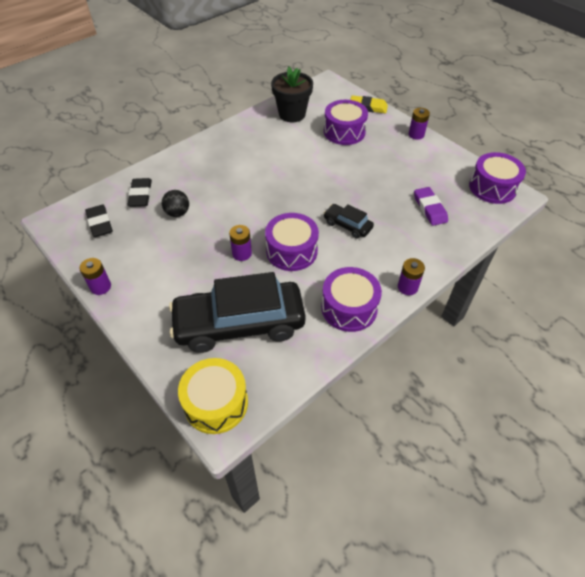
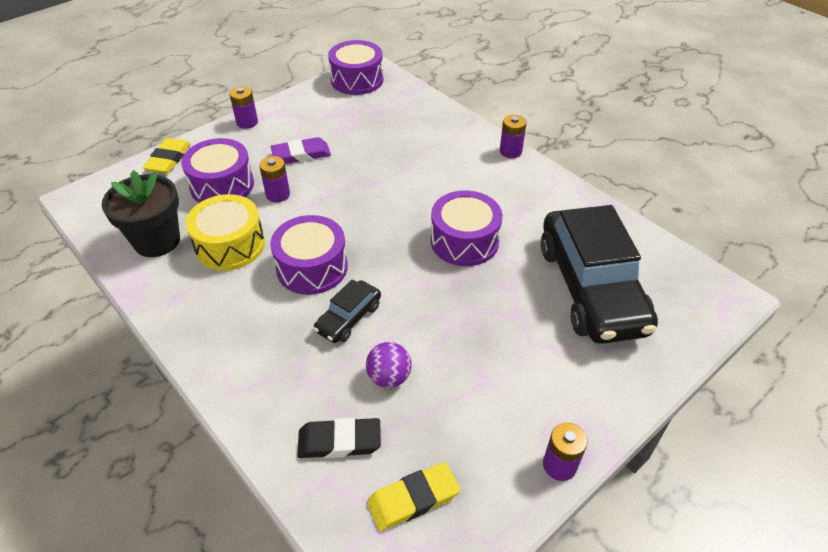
camera: 90 degrees left, 5 degrees down
(100, 223) = (413, 499): black eraser -> yellow eraser
(177, 213) = (389, 377): black ball -> purple ball
(216, 403) = (704, 303): yellow drum -> yellow drum (230, 245)
(242, 253) = (473, 291): purple battery -> purple battery (278, 194)
(347, 225) = (417, 190): black car -> black car (348, 318)
(349, 308) = (547, 195): purple drum -> purple drum (312, 267)
(429, 208) = (389, 125): purple eraser -> purple eraser (301, 154)

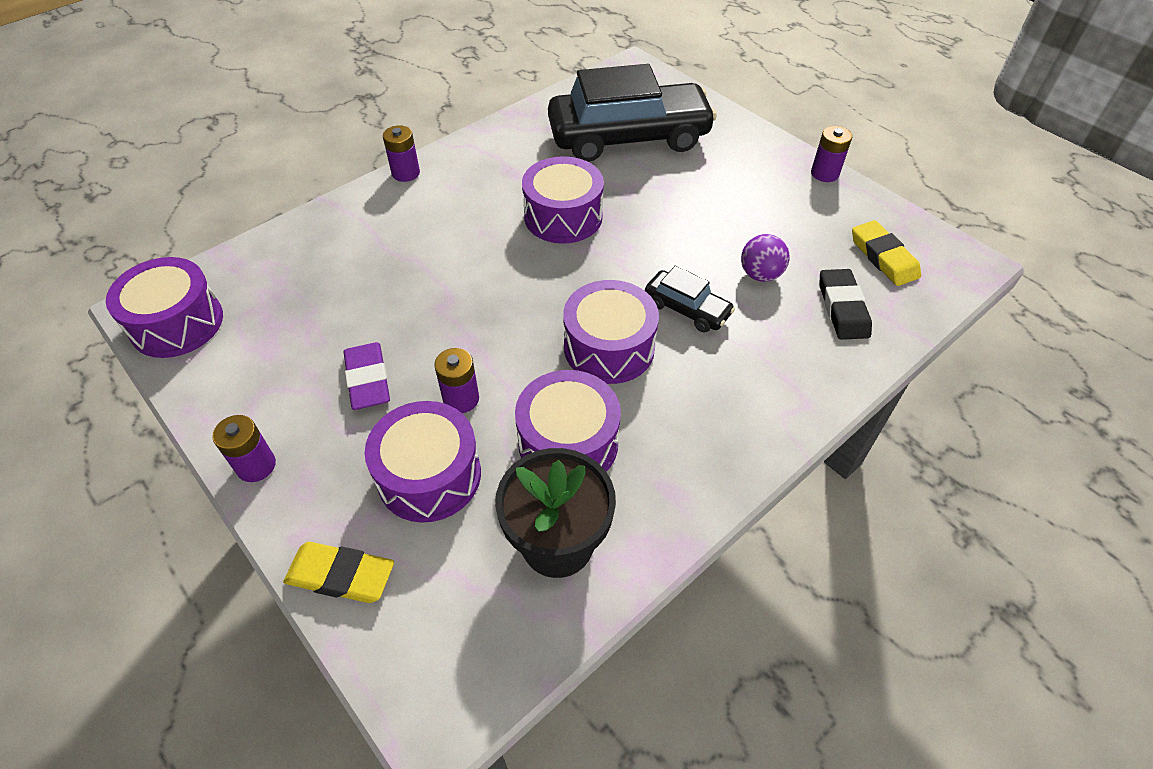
camera: 90 degrees left, 5 degrees up
(230, 245) = (568, 443): yellow drum -> purple drum

